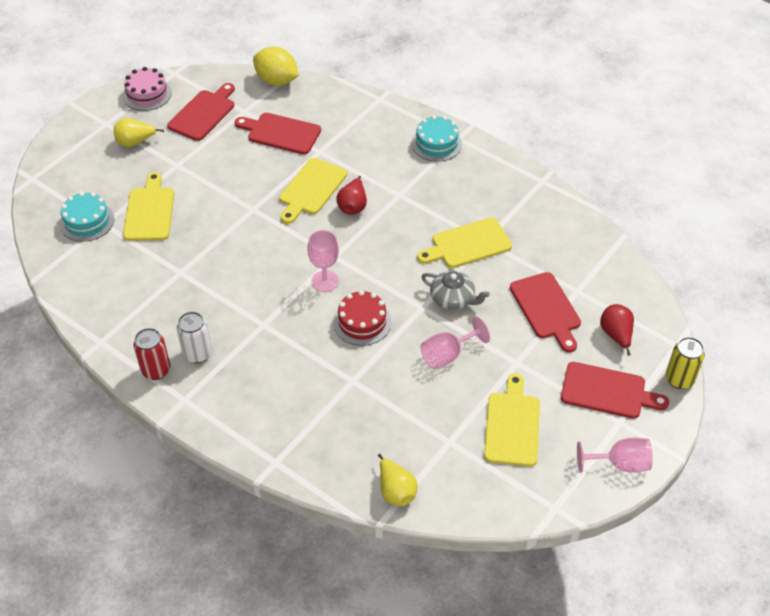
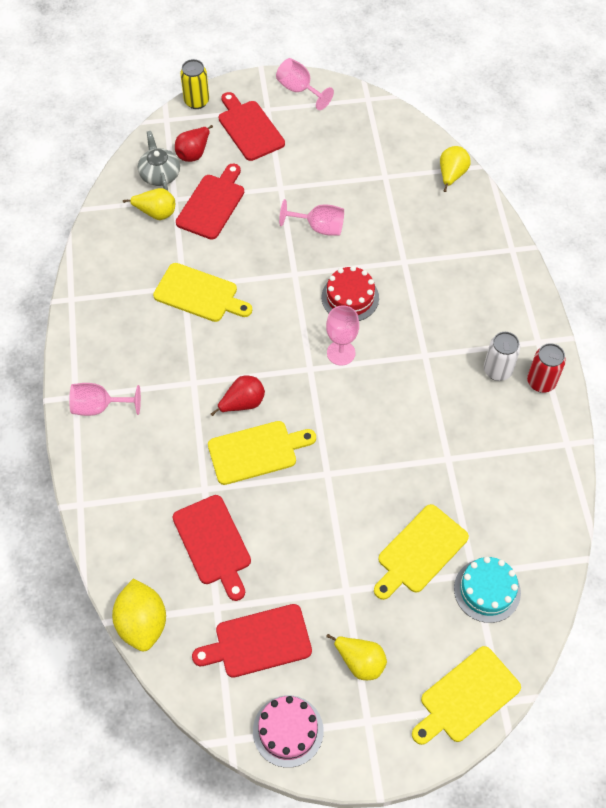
camera: 135 degrees left, 10 degrees up
(436, 143) = (99, 407): turquoise cake -> pink goblet
(453, 299) = (265, 262): grey teapot -> grey teapot (160, 174)
(512, 425) = (334, 155): yellow cutting board -> yellow cutting board (466, 697)
(574, 271) = (156, 213): none -> yellow pear

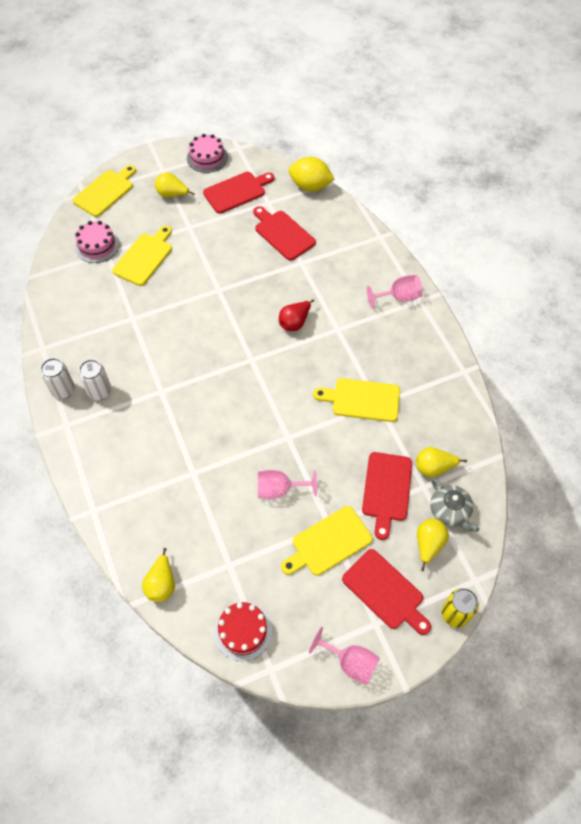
camera: 165 degrees right, 0 degrees up
(142, 623) = (310, 186): yellow lemon -> yellow lemon turned 45 degrees counterclockwise
(194, 153) = (428, 544): red pear -> yellow pear
(256, 452) = (273, 293): yellow cutting board -> yellow cutting board (328, 542)
(341, 353) = (230, 377): pink goblet -> none
(350, 297) = (234, 426): red cake -> red cake (243, 631)
(487, 590) = (97, 245): turquoise cake -> pink cake
(541, 382) = (63, 390): red can -> white can

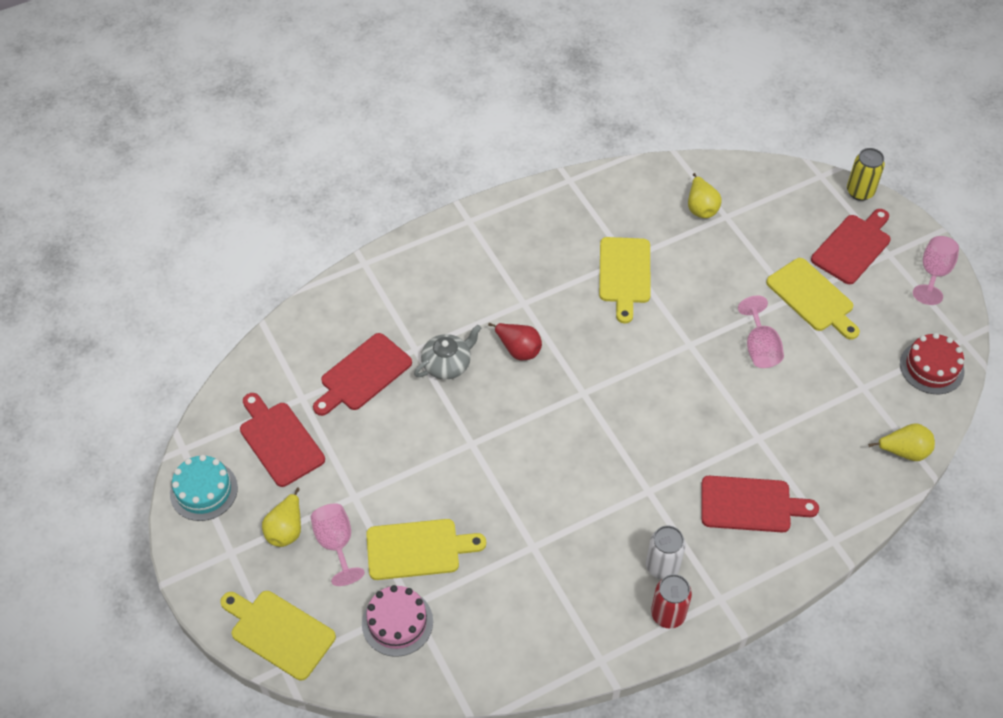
camera: 95 degrees left, 5 degrees down
(63, 390) = (668, 614): white can -> red can
(144, 257) = (418, 549): yellow cutting board -> yellow cutting board turned 150 degrees clockwise
(207, 157) = (203, 490): pink cake -> turquoise cake
(310, 186) = (269, 348): yellow lemon -> none
(386, 490) = (737, 248): red cutting board -> red cutting board (750, 505)
(399, 297) = (466, 241): pink goblet -> pink goblet (336, 544)
(428, 544) = (792, 212): yellow pear -> none
(450, 511) = (749, 194): grey teapot -> grey teapot (447, 364)

